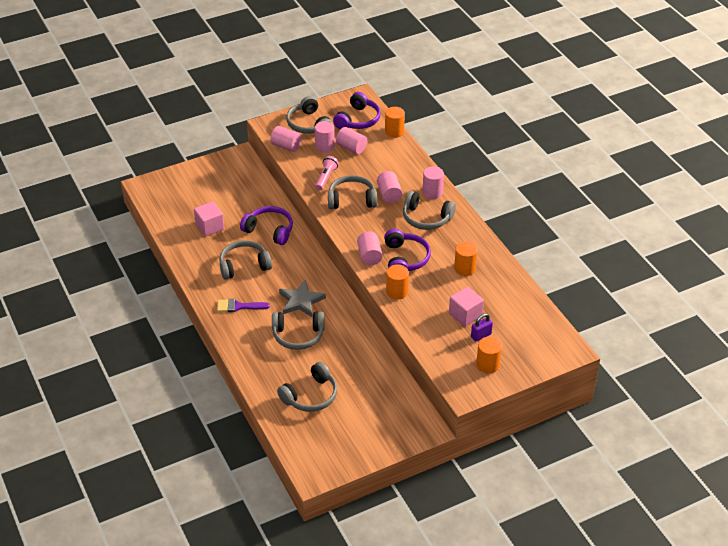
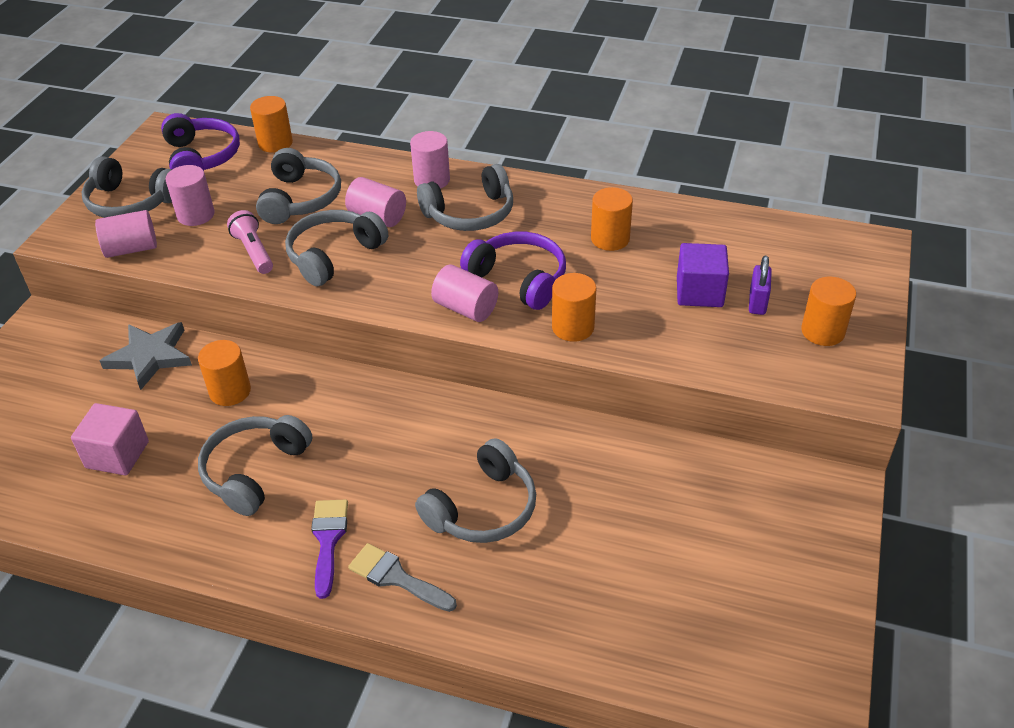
camera: 45 degrees left, 0 degrees up
(238, 306) = (328, 540): purple brush -> purple brush turned 135 degrees clockwise
(244, 334) = (396, 577): none -> grey brush
(269, 230) = (230, 391): purple headphones -> orange cylinder
(301, 301) = (417, 455): grey star -> grey star (150, 357)
(310, 396) = (629, 584): grey headphones -> grey headphones (300, 199)
(351, 148) = (240, 194): pink cylinder -> none
(465, 315) = (699, 292): pink cube -> purple cube

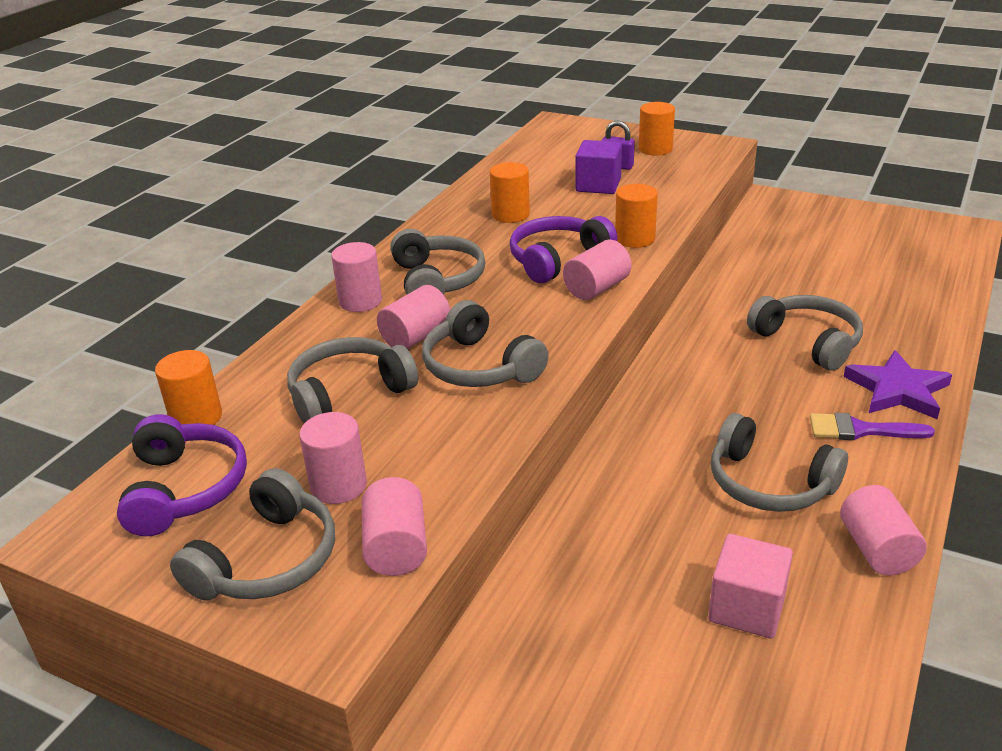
camera: 80 degrees left, 10 degrees down
(150, 357) = (557, 590): grey star -> none
(166, 537) = (877, 549): none -> pink cylinder
(201, 157) = (184, 489): purple headphones -> purple headphones turned 90 degrees clockwise
(230, 391) = (636, 508): orange cylinder -> none
(254, 252) = (449, 428): pink flashlight -> none
(300, 199) = (349, 393): grey headphones -> grey headphones turned 45 degrees counterclockwise
(396, 577) = (897, 390): grey brush -> purple star

